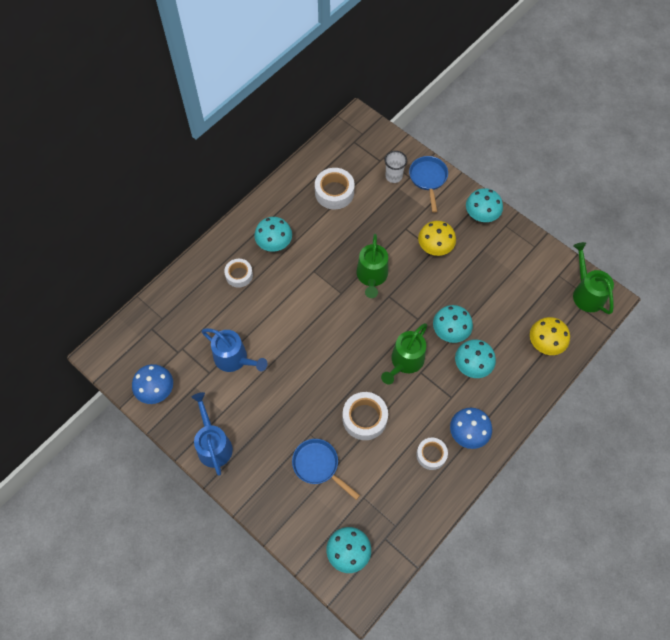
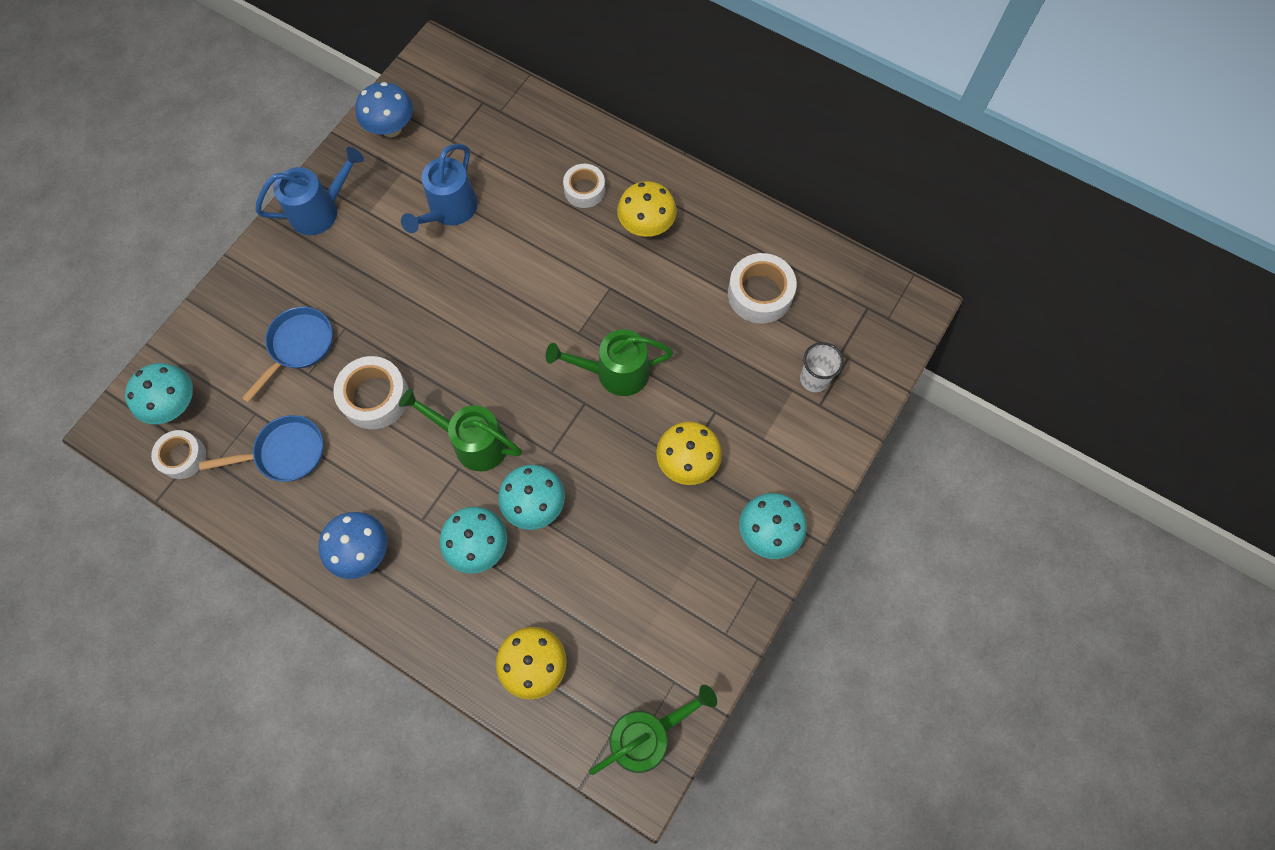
camera: 80 degrees right, 5 degrees up
(274, 244) = (646, 226): turquoise mushroom -> yellow mushroom
(428, 179) = (823, 435): blue pan -> blue pan (285, 453)
(431, 455) = (324, 500): white tape -> white tape (183, 457)

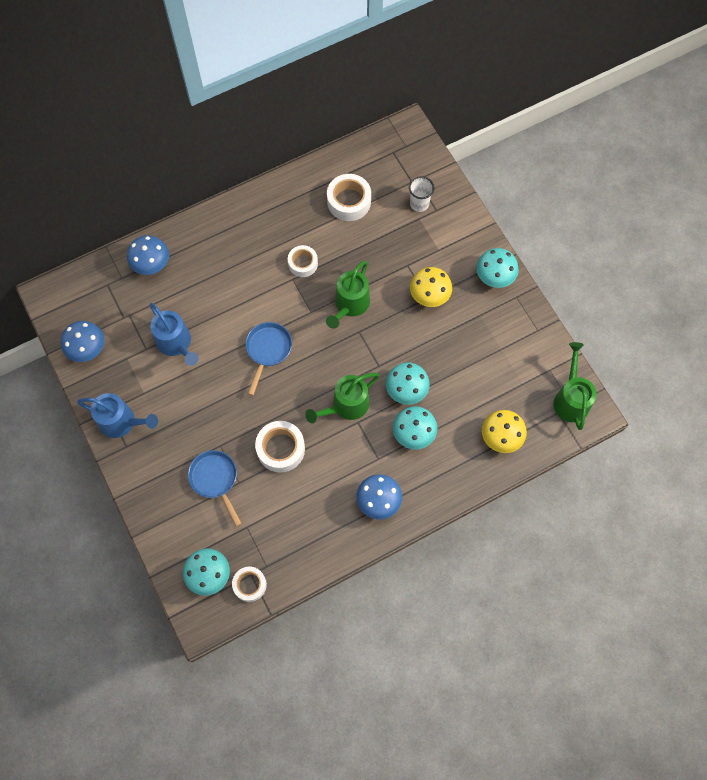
camera: 60 degrees left, 0 degrees up
(285, 453) = (285, 519): blue pan -> blue pan (267, 350)
(321, 210) = (122, 422): blue watering can -> blue watering can turned 105 degrees clockwise
(534, 131) = (152, 265): none -> blue mushroom
(584, 190) = (215, 258): white tape -> white tape (303, 263)
(646, 226) = (264, 237): yellow mushroom -> none

